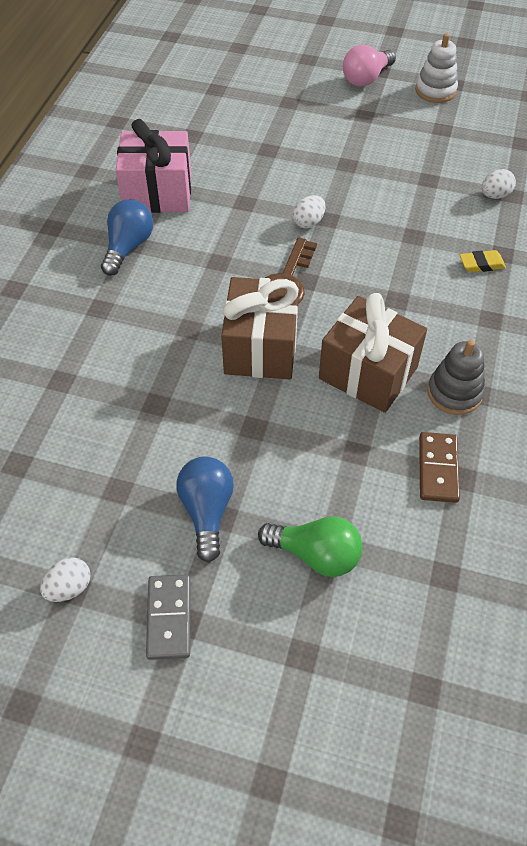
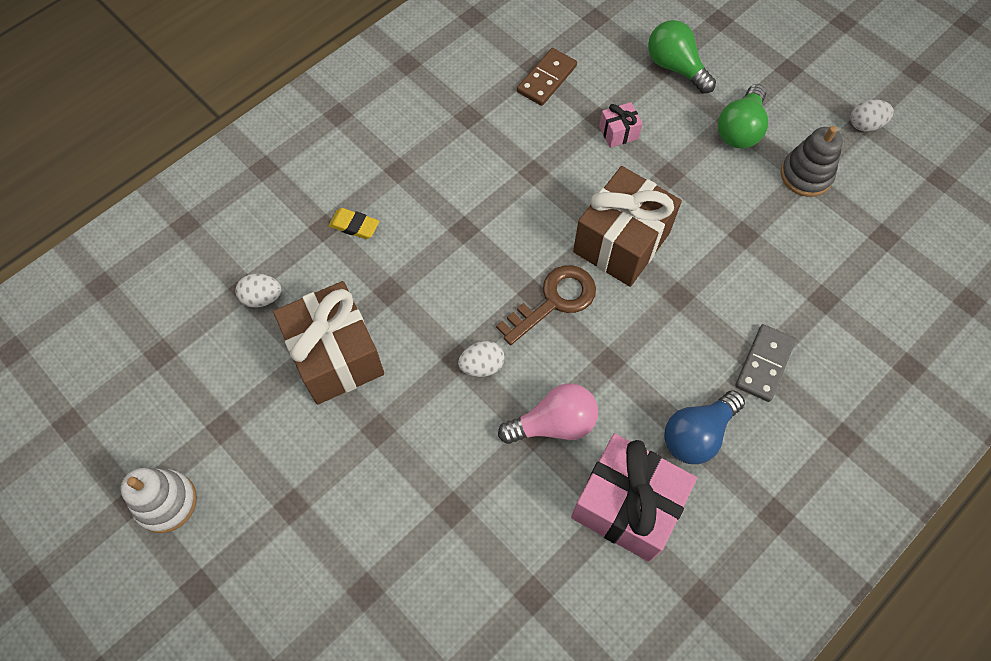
camera: 150 degrees left, 10 degrees up
(169, 618) = (799, 76): grey domino -> grey domino (764, 364)
(207, 511) = (740, 129): blue light bulb -> green light bulb
(327, 446) = (618, 132): none -> pink gift
(366, 78) = (229, 582): pink light bulb -> pink light bulb (553, 423)
(368, 373) = (543, 174): brown gift -> brown gift (336, 356)
(454, 393) = (486, 125): grey stacking toy -> grey stacking toy (806, 175)

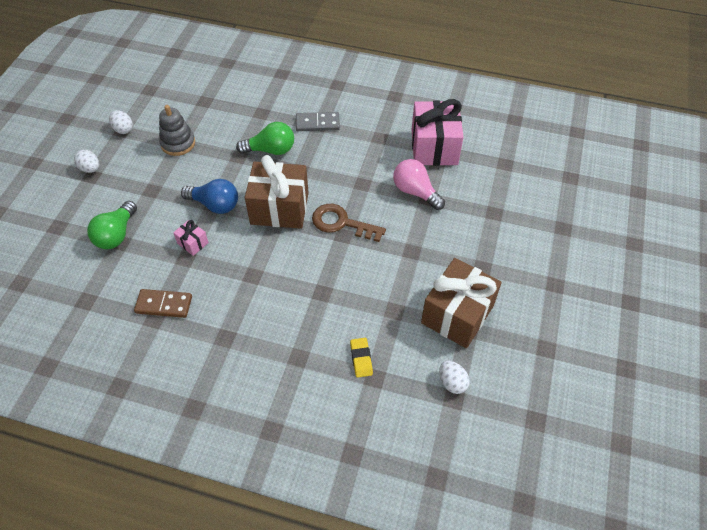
camera: 120 degrees left, 10 degrees down
(166, 502) = (609, 349): white stacking toy -> none
(482, 365) = (407, 238): white egg -> white egg (90, 169)
(697, 434) = (376, 135): blue light bulb -> blue light bulb (215, 205)
(740, 129) = (157, 183): green light bulb -> green light bulb (271, 150)

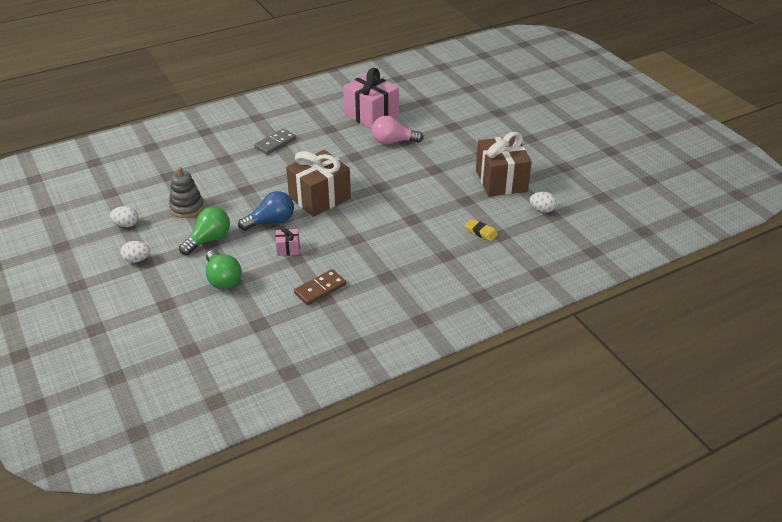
camera: 45 degrees left, 15 degrees down
(271, 150) = (264, 173): green light bulb -> green light bulb (208, 240)
(341, 223) = (371, 181): brown key -> none

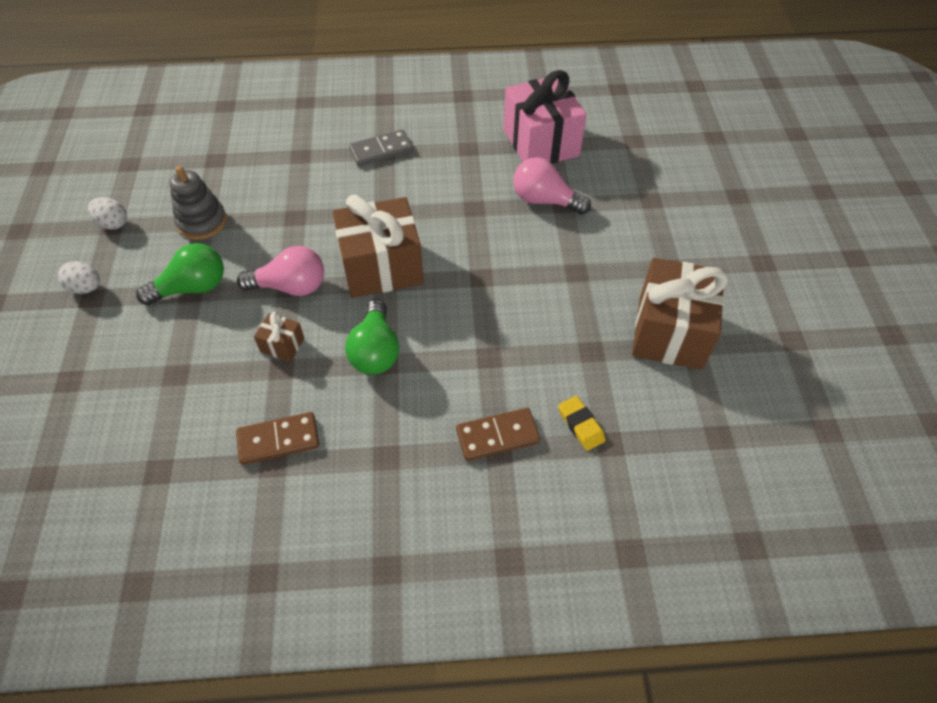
camera: 25 degrees right, 15 degrees up
(223, 279) = (165, 365): green light bulb -> green light bulb (375, 351)
(271, 222) = (290, 286): blue light bulb -> pink light bulb
(288, 249) = (282, 345): pink gift -> brown gift
(440, 250) = (497, 436): none -> brown domino
(542, 210) = (707, 417): white egg -> none

